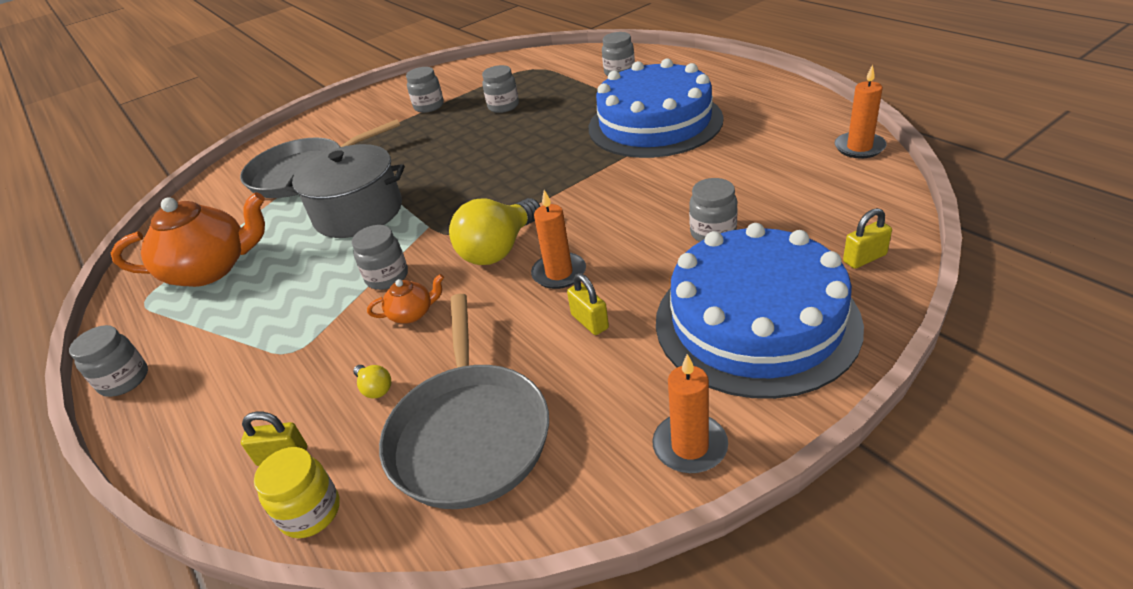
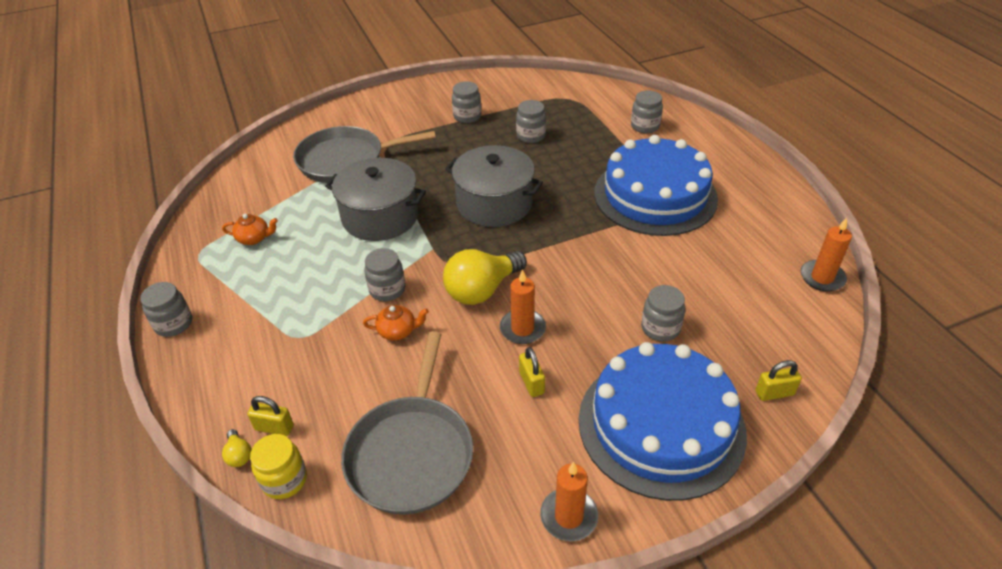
camera: 10 degrees right, 5 degrees up
(211, 269) = (254, 238): orange teapot -> orange teapot, size x0.45
(375, 388) = (353, 391): yellow light bulb -> yellow light bulb (239, 455)
(484, 170) = (494, 203): none -> grey pot

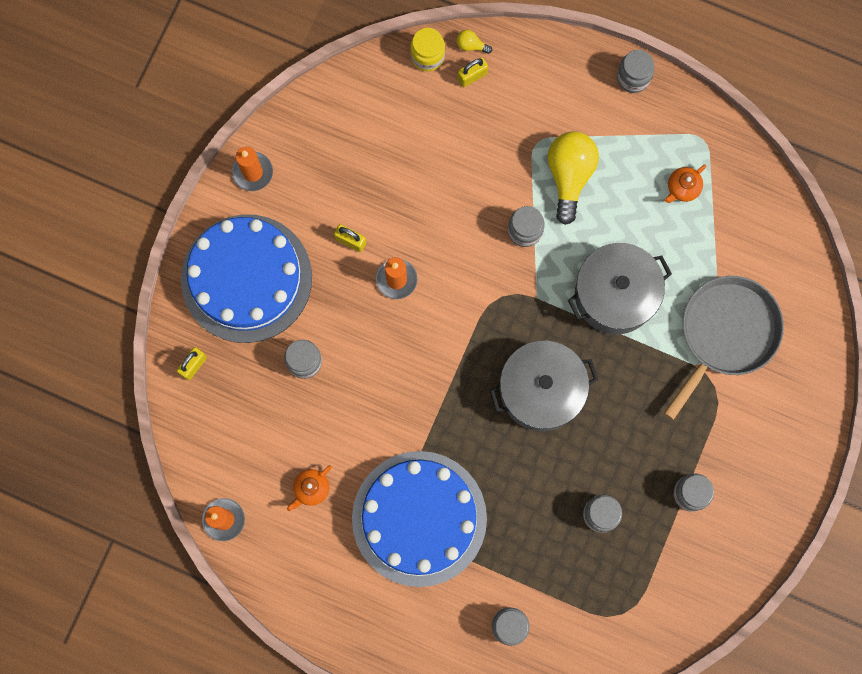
camera: 135 degrees right, 35 degrees up
(398, 331) = (477, 204): orange teapot -> orange teapot (311, 489)
(411, 453) = (375, 132): grey pan -> none
(482, 290) = (458, 290): yellow light bulb -> yellow light bulb (569, 176)

